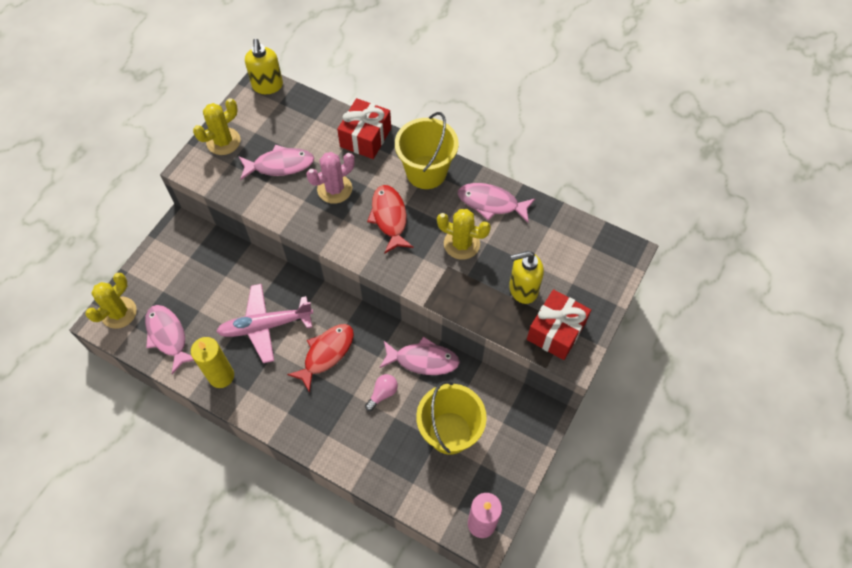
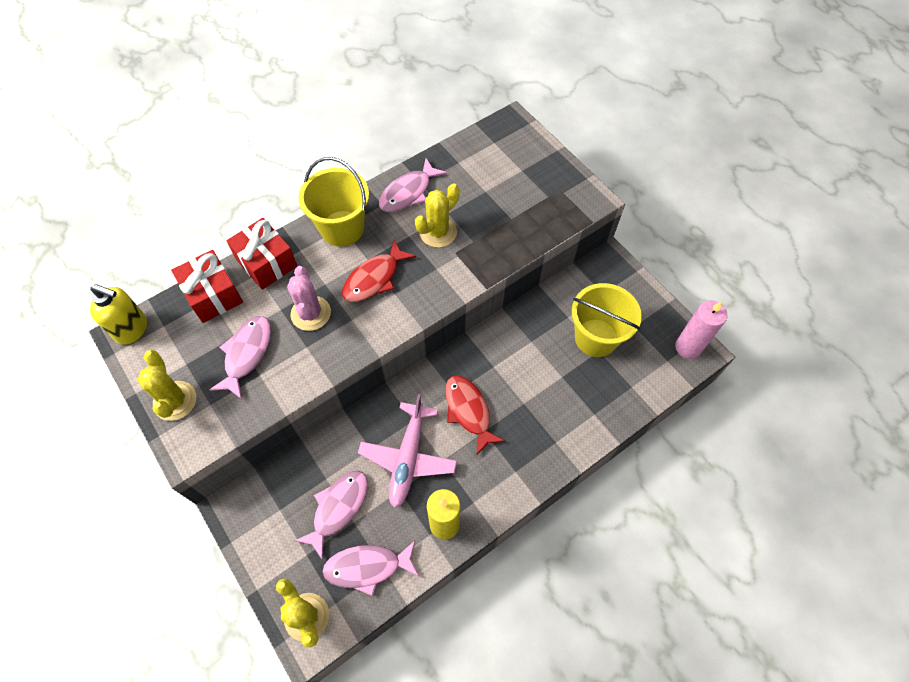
camera: 65 degrees left, 0 degrees up
(382, 394) = (534, 377): pink light bulb -> none
(389, 217) = (374, 278): red fish -> red fish turned 60 degrees counterclockwise
(423, 360) = (515, 330): pink fish -> pink fish (338, 508)
(522, 289) = (509, 206): yellow soap dispenser -> none
(556, 331) = (562, 200): red gift -> red gift (213, 295)

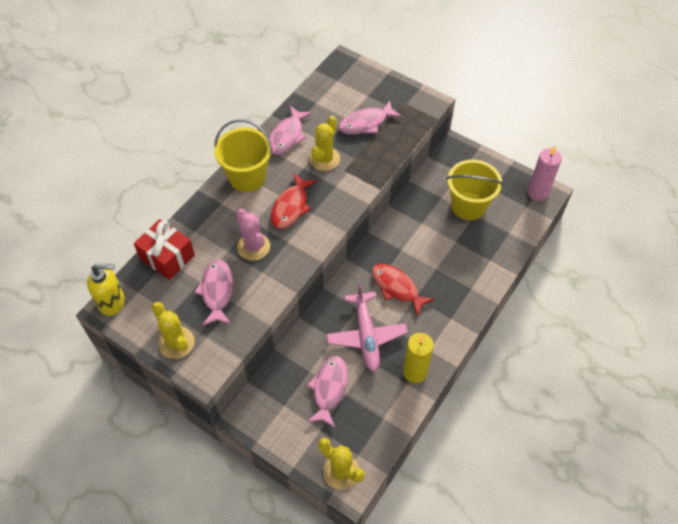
camera: 20 degrees left, 5 degrees down
(266, 263) = (199, 220): red gift -> none
(367, 567) = (371, 421): pink fish -> pink fish (366, 123)

